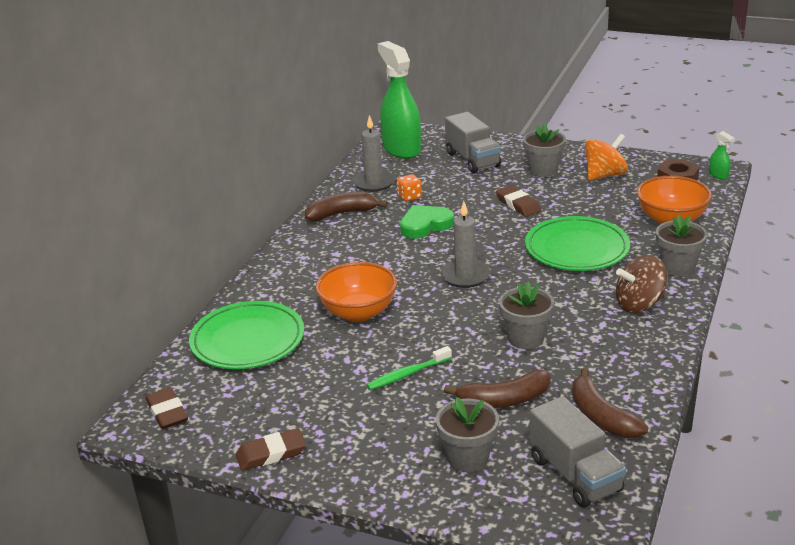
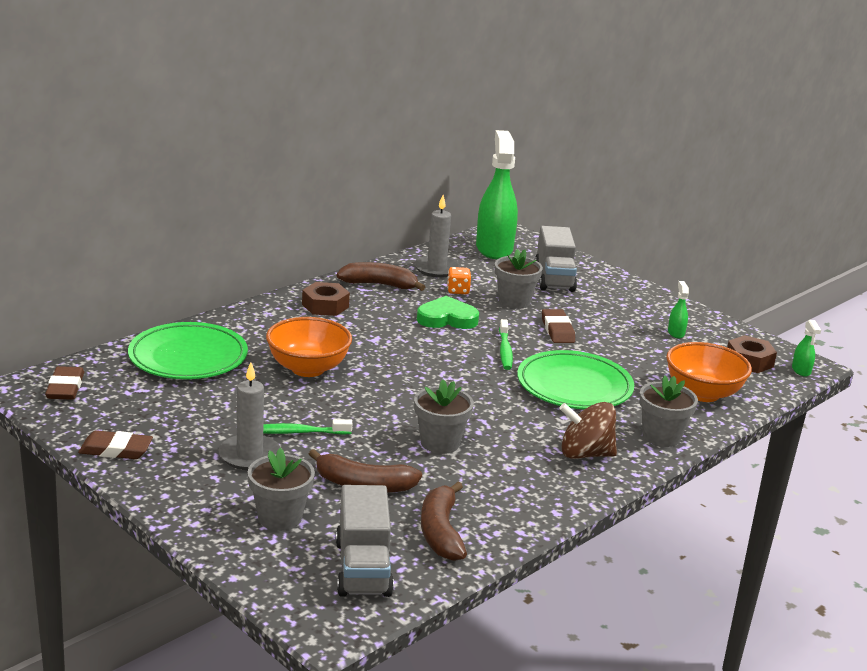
camera: 20 degrees right, 5 degrees down
(316, 249) = (325, 306): none -> brown nut
(465, 276) = (439, 372): grey candle -> grey candle (249, 455)
(496, 237) = (505, 350): none -> green toothbrush
(543, 170) = (616, 309): grey flower pot -> grey flower pot (514, 301)
(605, 175) = (676, 333): orange spinning top -> green spray bottle

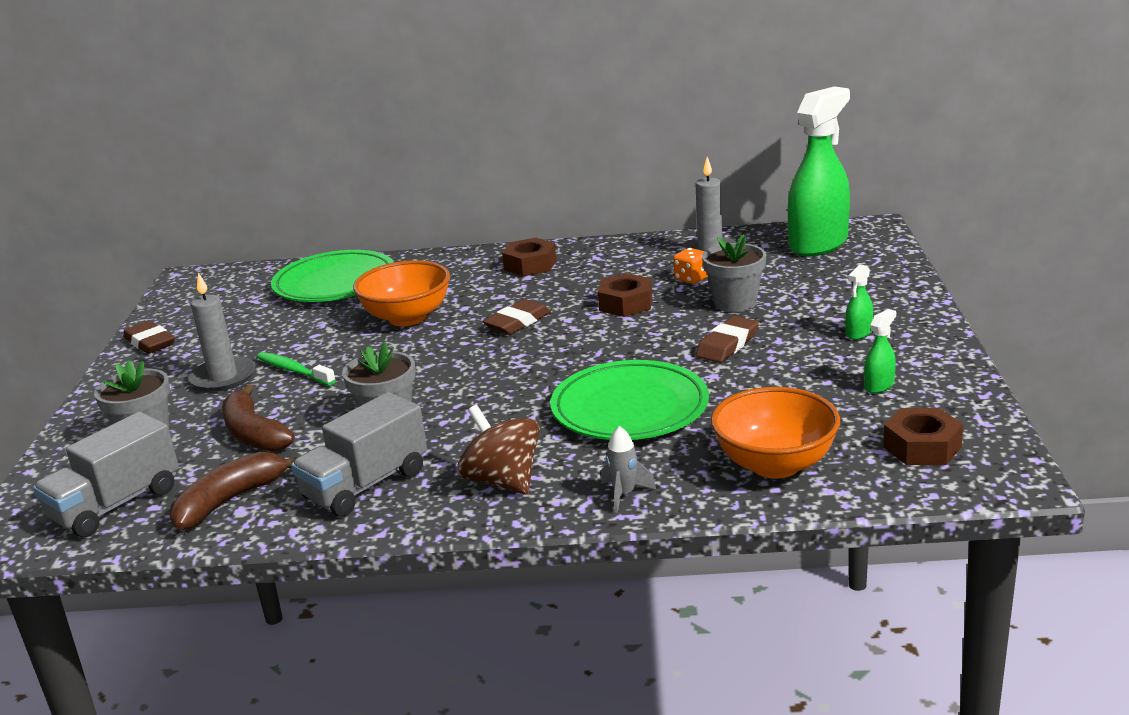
camera: 50 degrees right, 0 degrees up
(65, 387) = (210, 285): brown eraser -> brown eraser (517, 322)
(379, 285) = (620, 256): brown banana -> none
(447, 318) = (625, 304): green heart -> brown nut
(505, 350) = (625, 350): green toothbrush -> none
(554, 278) = (832, 289): grey truck -> grey truck (366, 485)
(661, 436) = (624, 494): grey flower pot -> grey rocket
(801, 370) = (983, 482): green spray bottle -> green spray bottle (858, 333)

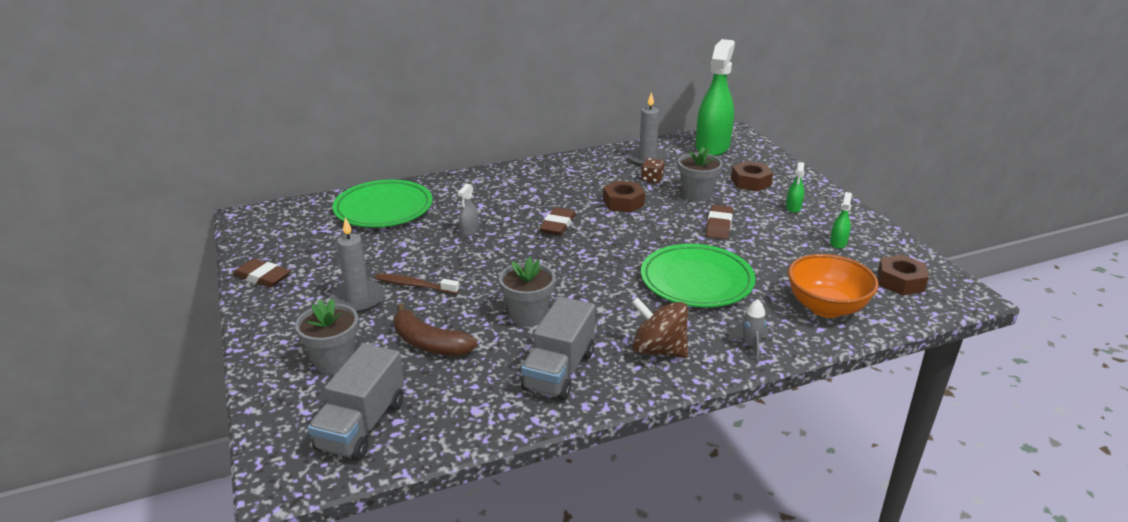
camera: 25 degrees left, 5 degrees up
(230, 501) = (460, 403): brown banana -> none
(293, 370) = (414, 285): green toothbrush -> brown toothbrush
(407, 317) = (469, 231): orange bowl -> grey spray bottle
(530, 265) = (527, 180): brown nut -> brown nut (751, 182)
(692, 279) = (652, 179): orange dice -> brown dice

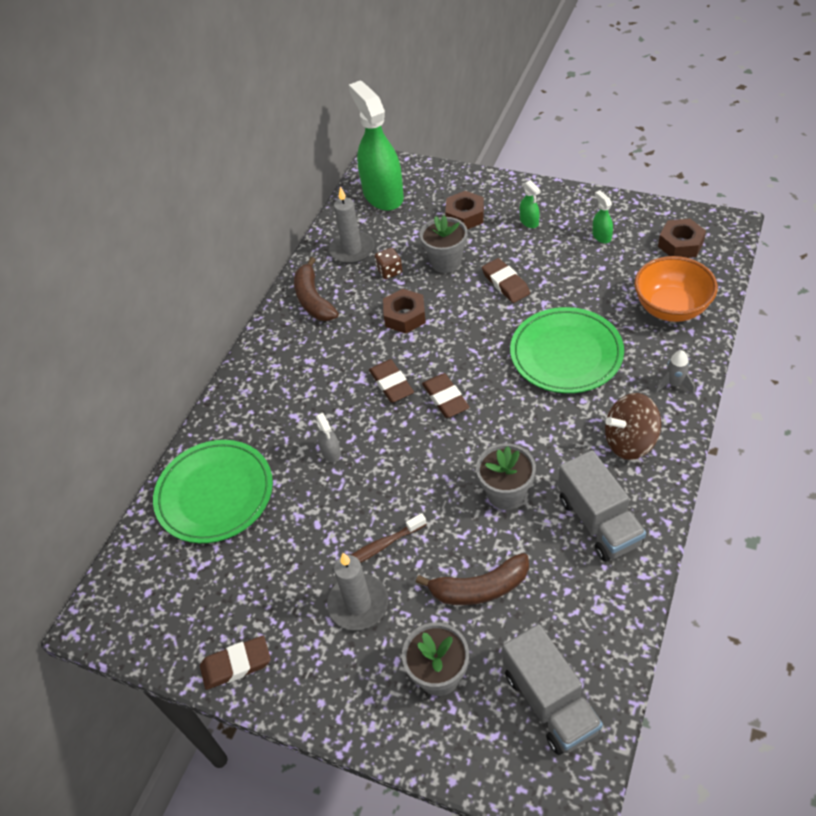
camera: 40 degrees left, 20 degrees up
(577, 251) = (445, 398): none -> brown eraser
(583, 167) = (313, 300): none -> brown banana

